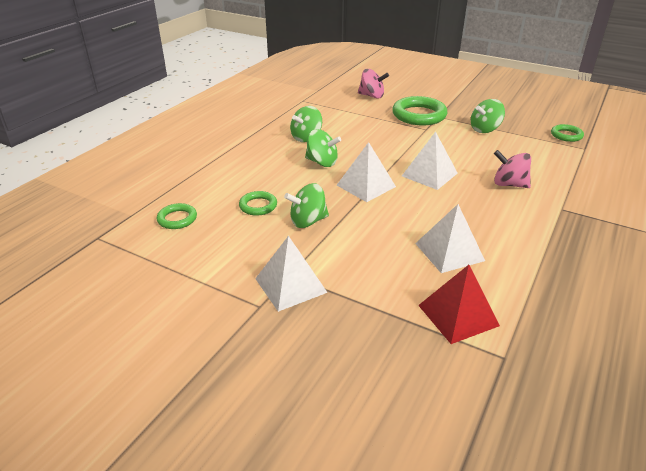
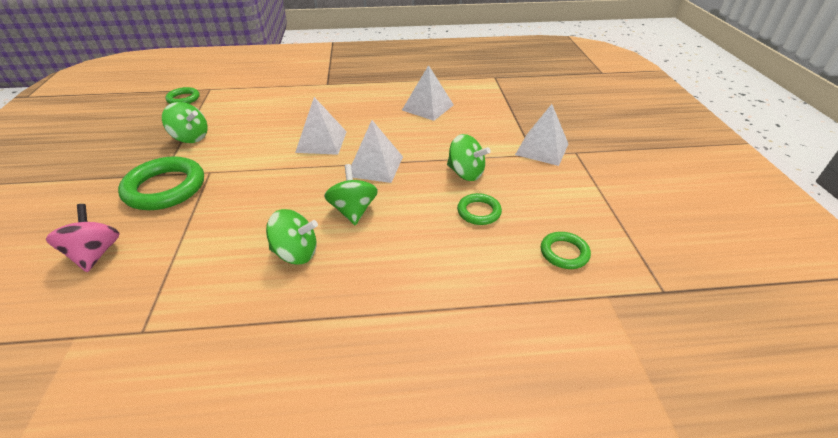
camera: 125 degrees left, 5 degrees up
(458, 315) = (483, 92): red pyramid -> none
(509, 184) = (307, 106): pink spinning top -> none

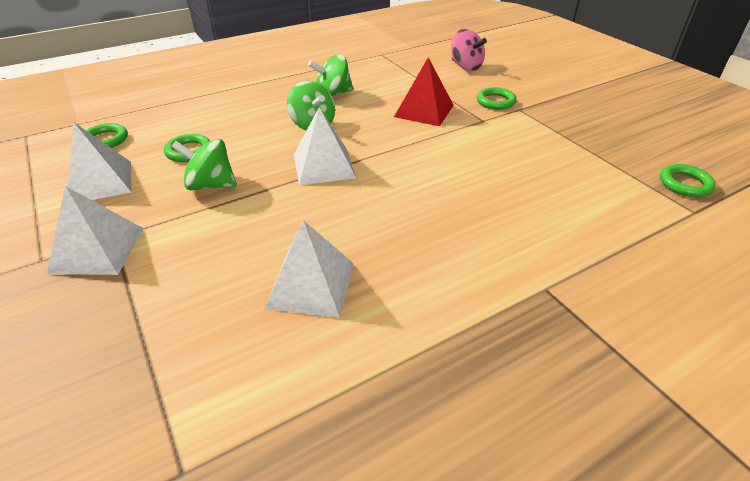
camera: 155 degrees right, 0 degrees up
(165, 188) = (495, 101): green ring -> green ring, size x0.53
(190, 137) = (564, 142): green spinning top -> none
(239, 197) = (424, 111): none -> red pyramid
(321, 141) = (415, 176): white pyramid -> white pyramid (100, 182)

